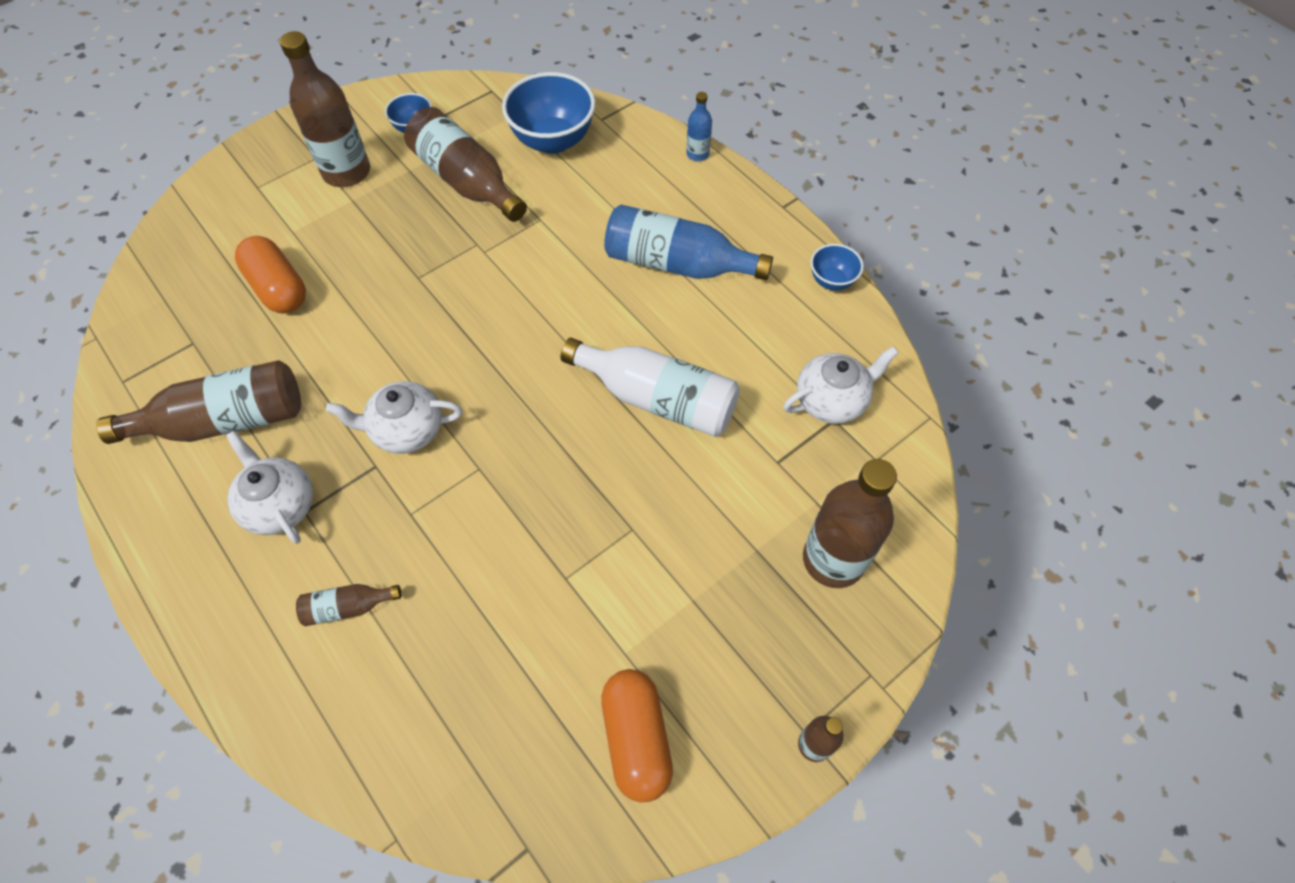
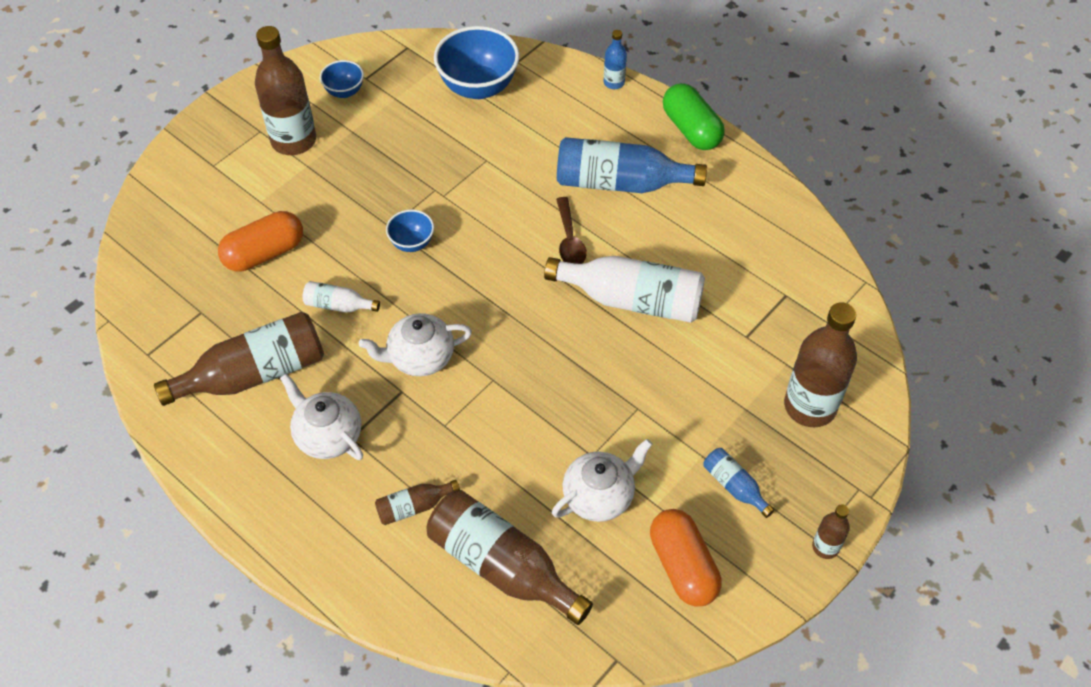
camera: 10 degrees left, 5 degrees down
(278, 288) = (264, 253): orange capsule -> orange capsule turned 75 degrees counterclockwise
(337, 357) = (338, 305): none -> white bottle
(466, 181) = (409, 134): brown bottle -> brown bottle (502, 566)
(605, 320) = (569, 240): none -> brown spoon
(721, 646) = (734, 486): none -> blue bottle
(769, 215) = (691, 129): none -> green capsule
(832, 281) = (758, 179): blue bowl -> blue bowl (412, 243)
(832, 400) = (781, 280): white teapot -> white teapot (599, 496)

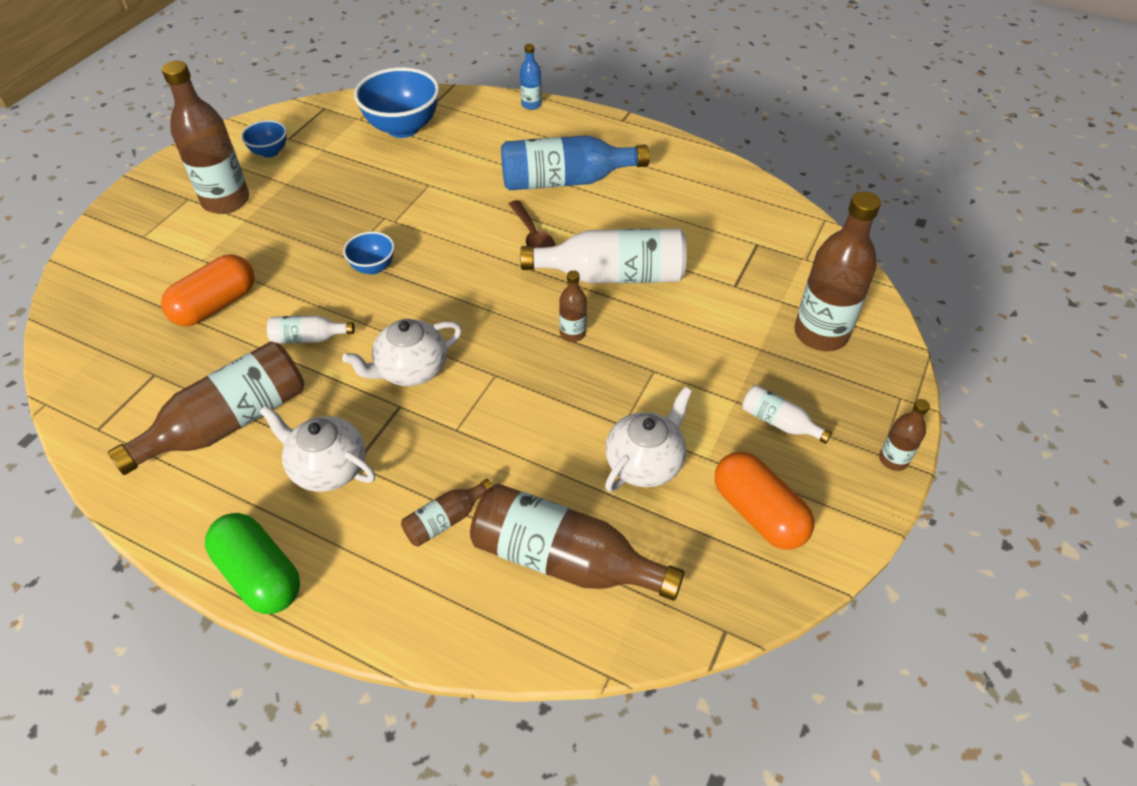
camera: 15 degrees left, 5 degrees down
(575, 353) = (572, 333): none -> brown bottle
(691, 129) = (616, 129): green capsule -> green capsule (259, 575)
(734, 486) = (779, 422): blue bottle -> white bottle

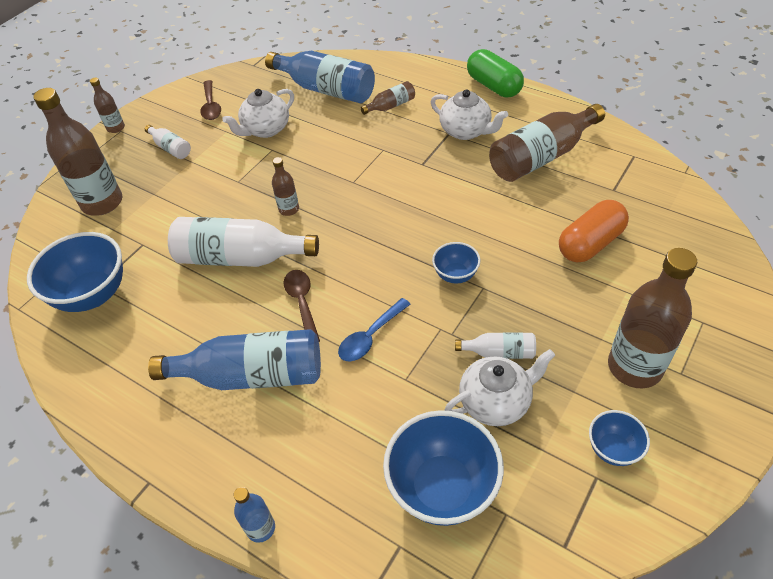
camera: 170 degrees left, 0 degrees up
(309, 338) = (499, 213): white bottle -> white bottle (499, 352)
(410, 369) = (415, 187): white teapot -> white teapot (496, 402)
(461, 212) = (370, 337): none -> blue spoon
(564, 559) = (326, 89): brown bottle -> blue bottle
(756, 234) = (93, 295): none -> blue bowl
(758, 513) = (211, 106): orange capsule -> brown spoon

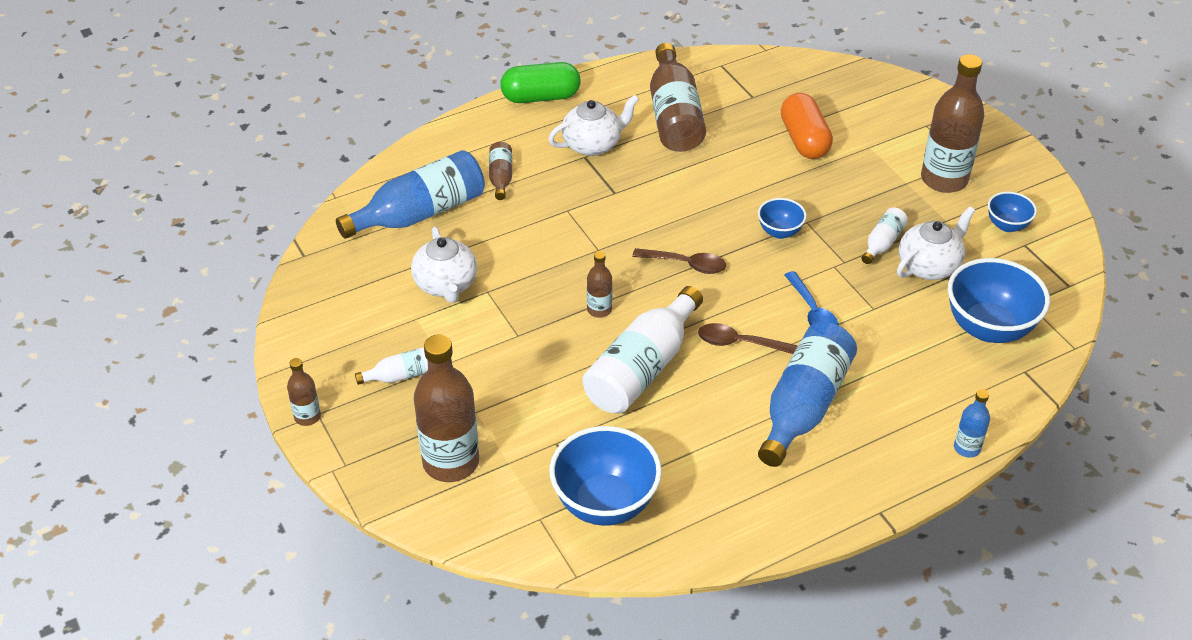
camera: 65 degrees left, 5 degrees down
(211, 106) = (352, 317): brown spoon -> brown spoon (686, 264)
(496, 402) = (929, 266): white teapot -> white teapot turned 45 degrees clockwise

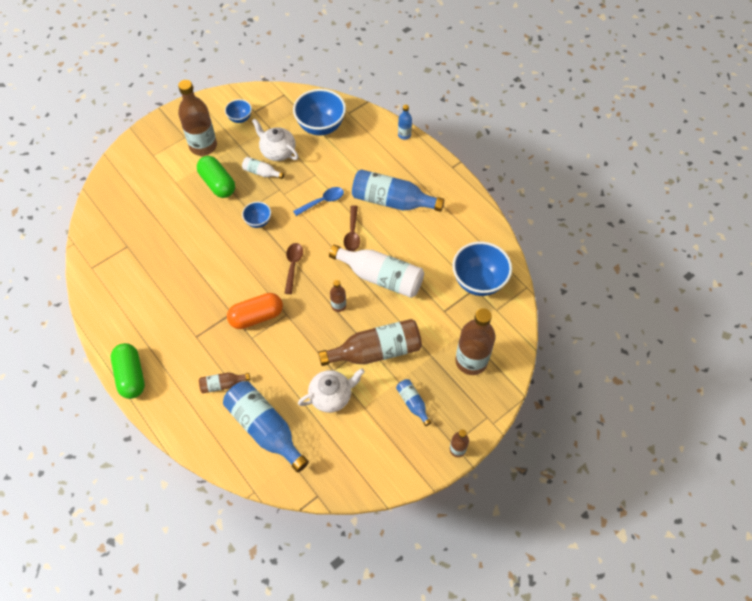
camera: 100 degrees left, 15 degrees up
(402, 375) = (413, 403): white bottle -> blue bottle
(593, 144) = (183, 333): white teapot -> none
(674, 116) = (149, 289): brown bottle -> brown bottle (376, 351)
(804, 140) = (171, 215): orange capsule -> orange capsule (256, 316)
(862, 191) = (217, 184): none -> green capsule

